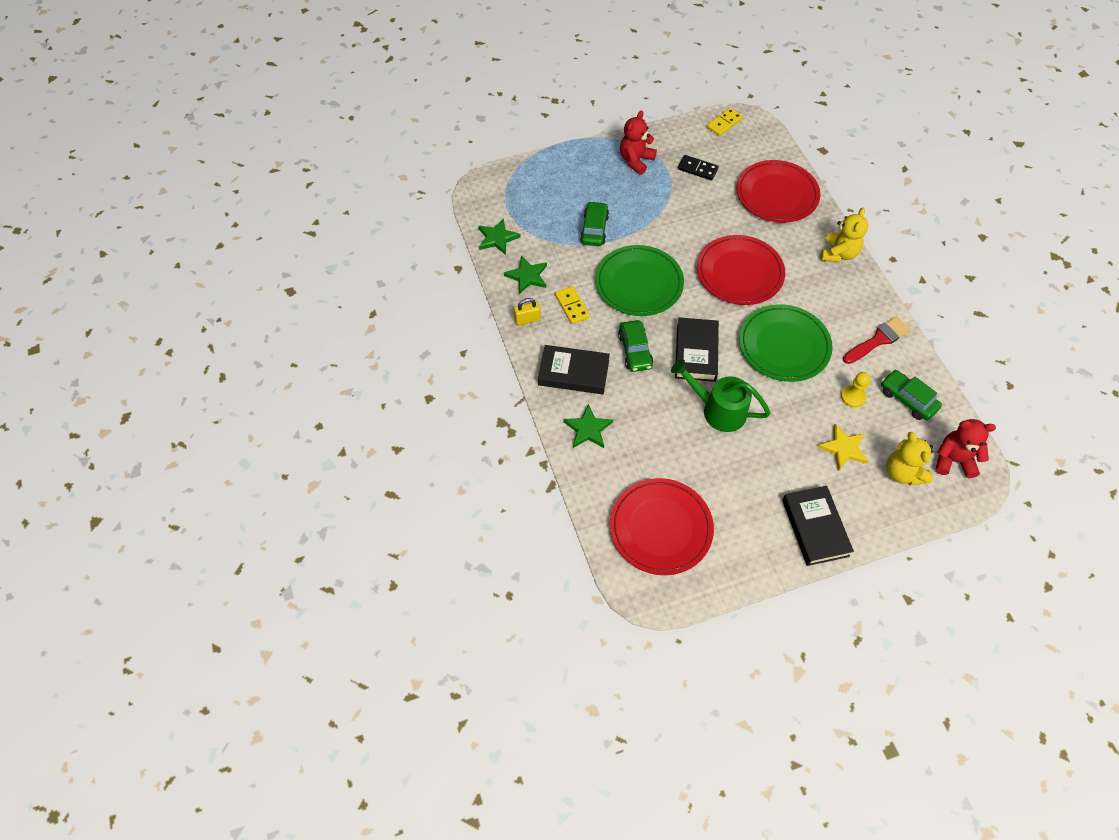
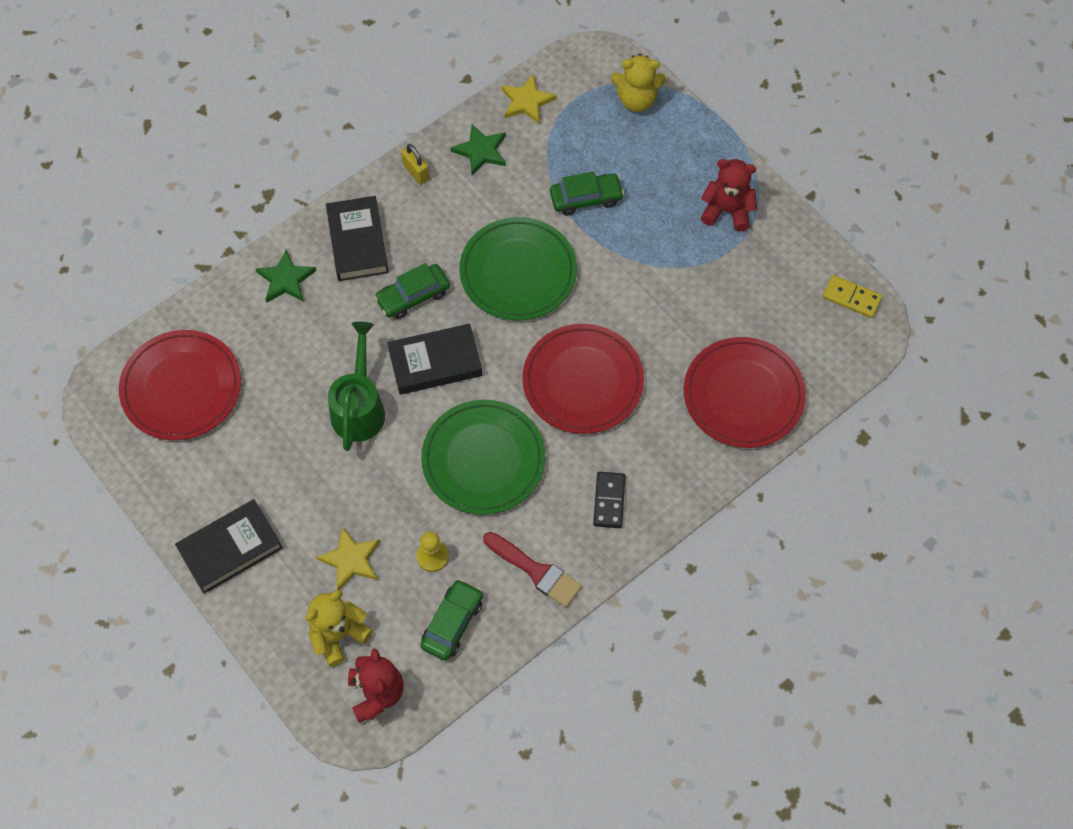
camera: 70 degrees right, 5 degrees up
(497, 238) = (526, 101): green star -> yellow star
(572, 306) = (454, 211): yellow domino -> none
(697, 169) = (746, 287): black domino -> black domino (609, 501)
(838, 253) = (668, 495): yellow teddy bear -> yellow teddy bear (636, 99)

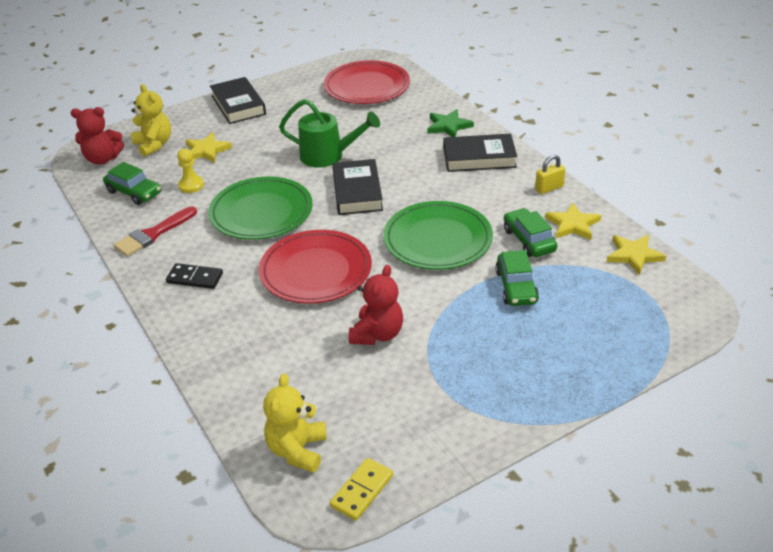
camera: 100 degrees right, 25 degrees down
(413, 296) = (423, 183): green car -> green car (529, 240)
(481, 151) = (573, 224): green star -> yellow star
(636, 99) = (644, 333): yellow teddy bear -> yellow teddy bear (297, 450)
(727, 211) = (494, 391): red teddy bear -> red teddy bear (377, 334)
(743, 395) = (267, 378): red plate -> none

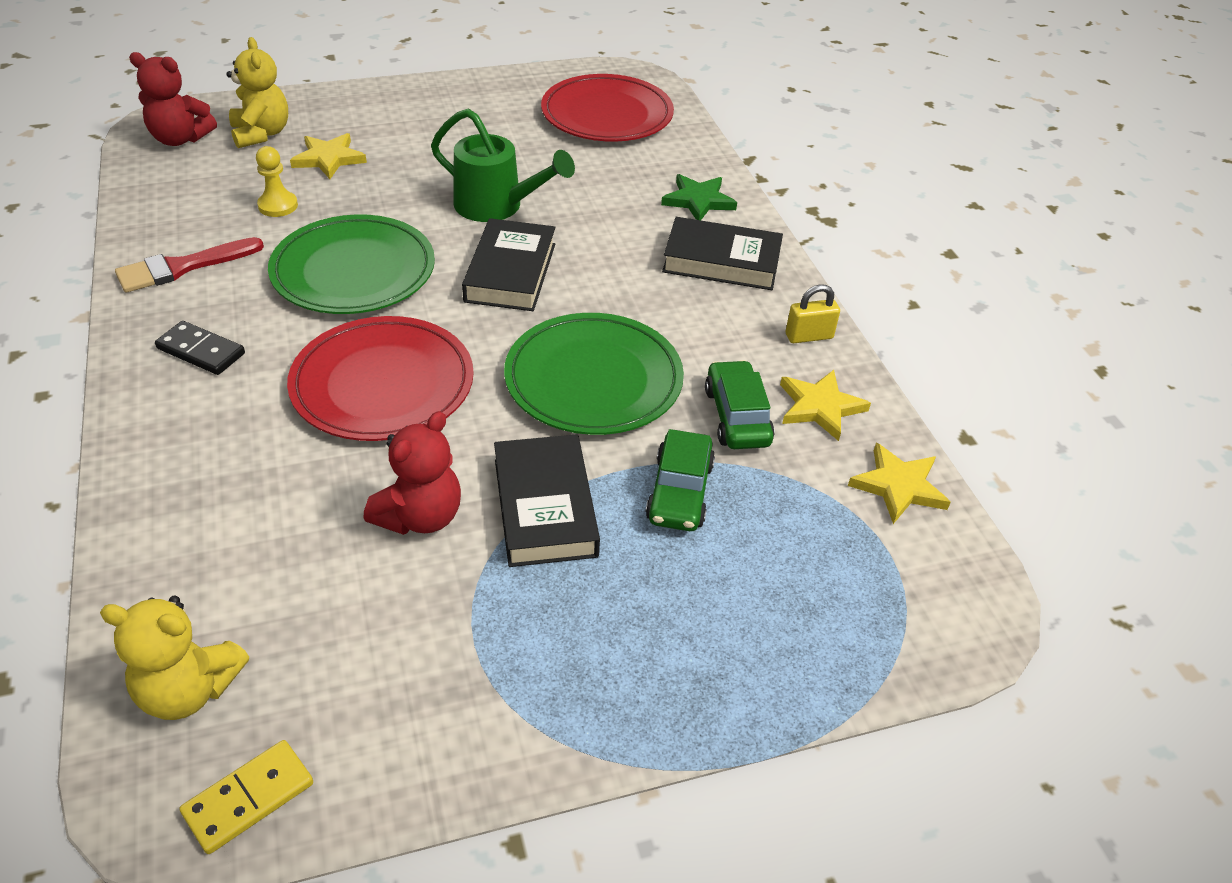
camera: 10 degrees right, 5 degrees up
(134, 192) = (193, 197): green car -> none
(238, 105) = (410, 102): black book -> black book (545, 507)
(297, 450) = (188, 690): yellow teddy bear -> yellow teddy bear turned 105 degrees counterclockwise

